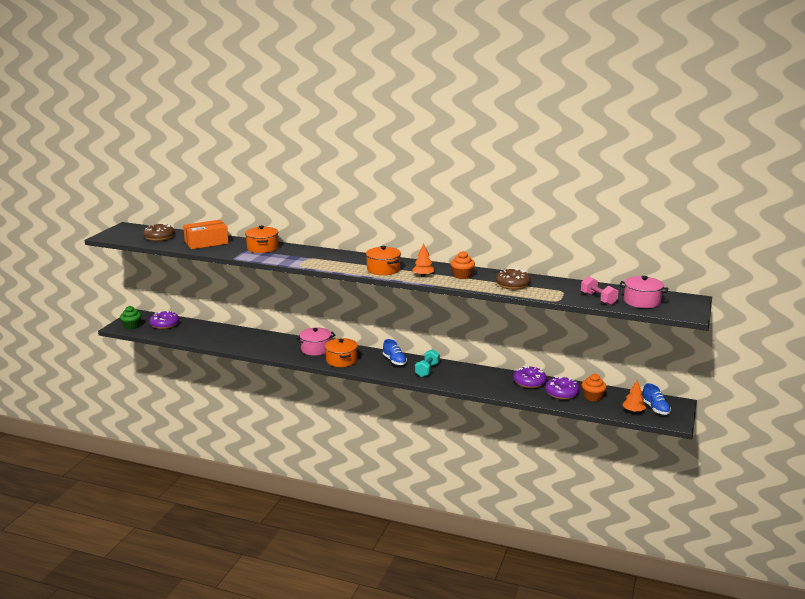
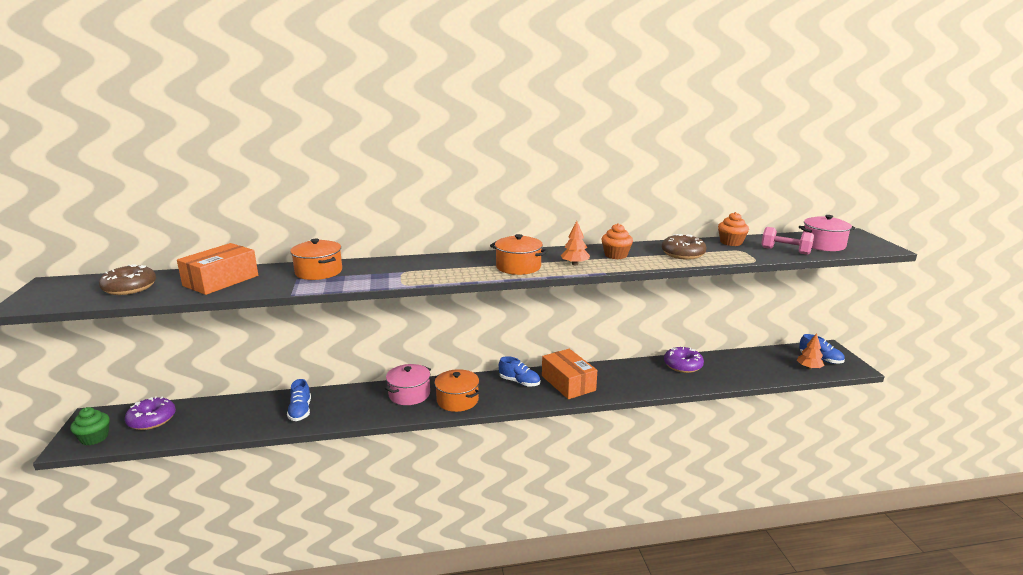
camera: 30 degrees left, 0 degrees up
(244, 341) = (300, 411): none -> blue shoe
(427, 370) = (568, 383): turquoise dumbbell -> orange box
(561, 393) = (726, 368): purple donut -> none
(592, 397) = (756, 364): orange cupcake -> orange cupcake (731, 242)

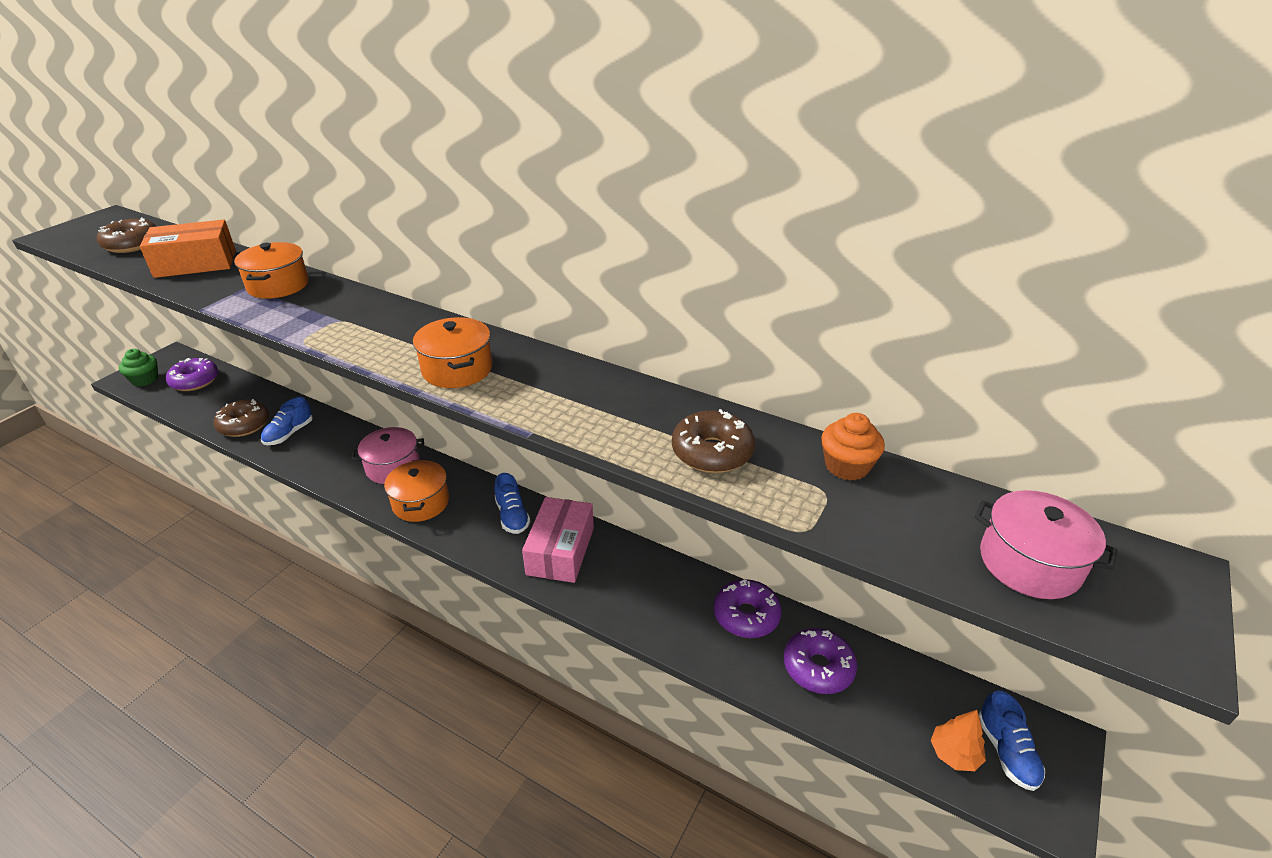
camera: 40 degrees right, 15 degrees up
(252, 422) = (244, 425): none -> brown donut
(568, 383) = (560, 551): orange box -> pink box
(575, 264) = (528, 397): orange tree -> none
(616, 255) = (611, 406): orange cupcake -> none
(733, 367) = (818, 667): none -> purple donut
(785, 251) = (911, 537): pink dumbbell -> none

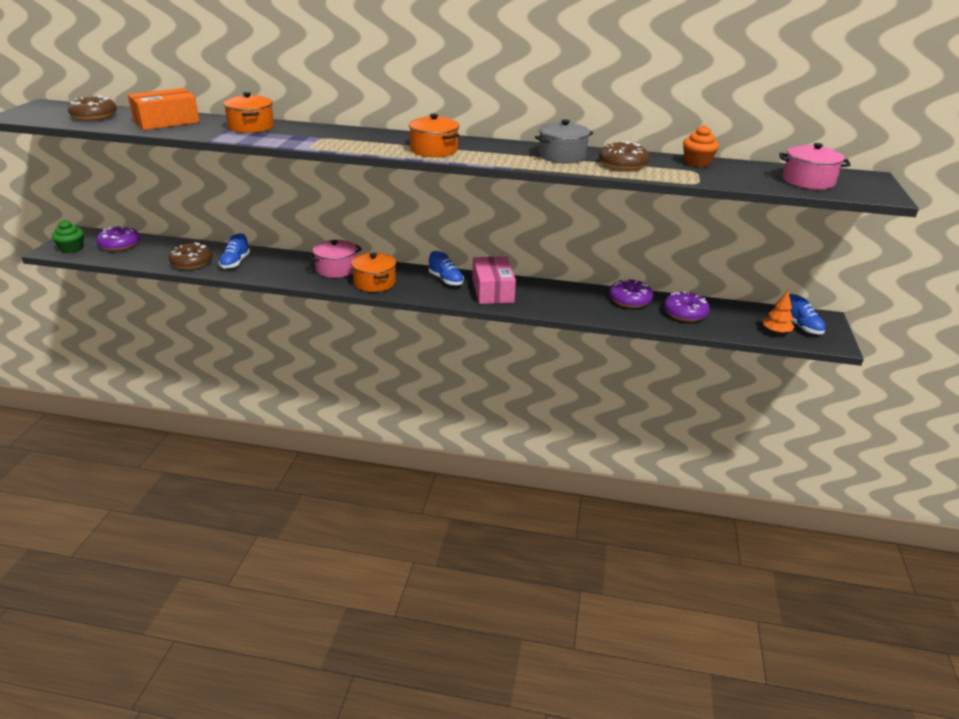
camera: 20 degrees left, 5 degrees down
(632, 412) = (562, 156): none -> grey pot

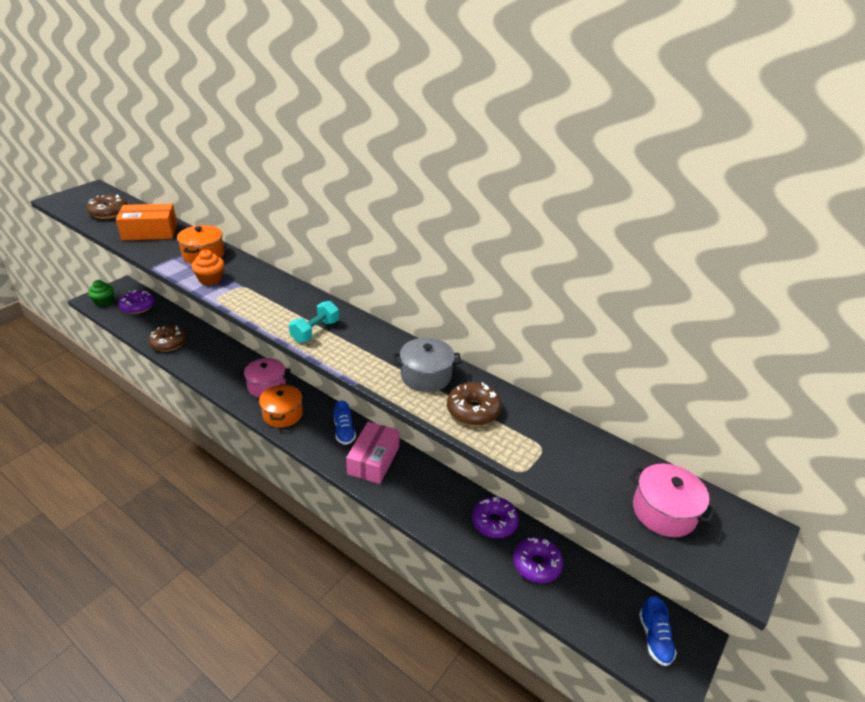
camera: 25 degrees right, 5 degrees up
(235, 263) = (198, 353): blue shoe -> none
(434, 150) = (315, 331): orange pot -> turquoise dumbbell
(697, 163) = (561, 431): orange cupcake -> orange cupcake (210, 279)
(776, 331) = (617, 634): orange tree -> none

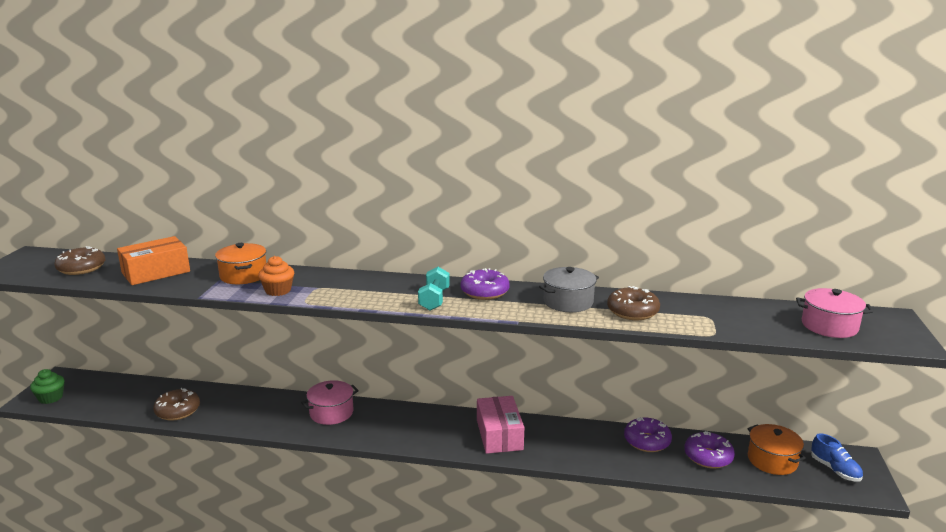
camera: 25 degrees left, 15 degrees down
(138, 306) = (102, 390): purple donut -> purple donut (484, 292)
(282, 414) = (372, 429): orange pot -> orange pot (772, 460)
(344, 431) = (448, 423): blue shoe -> none

